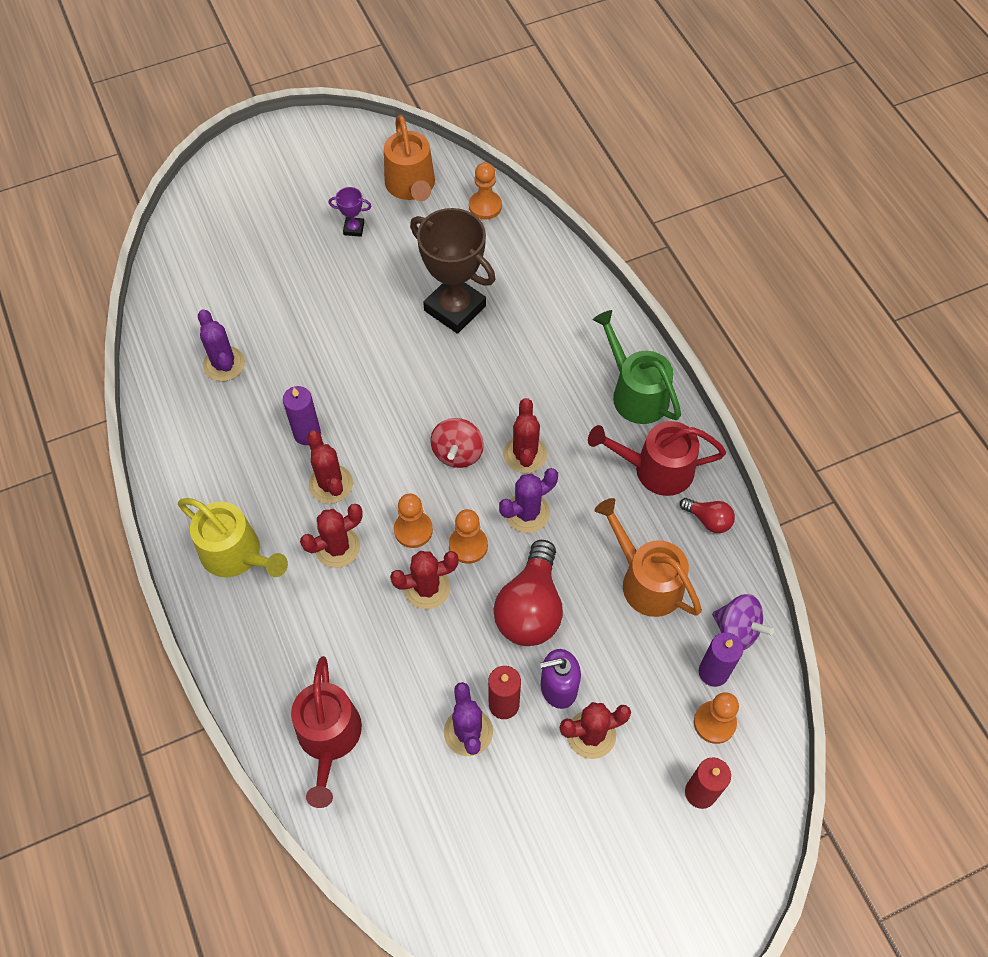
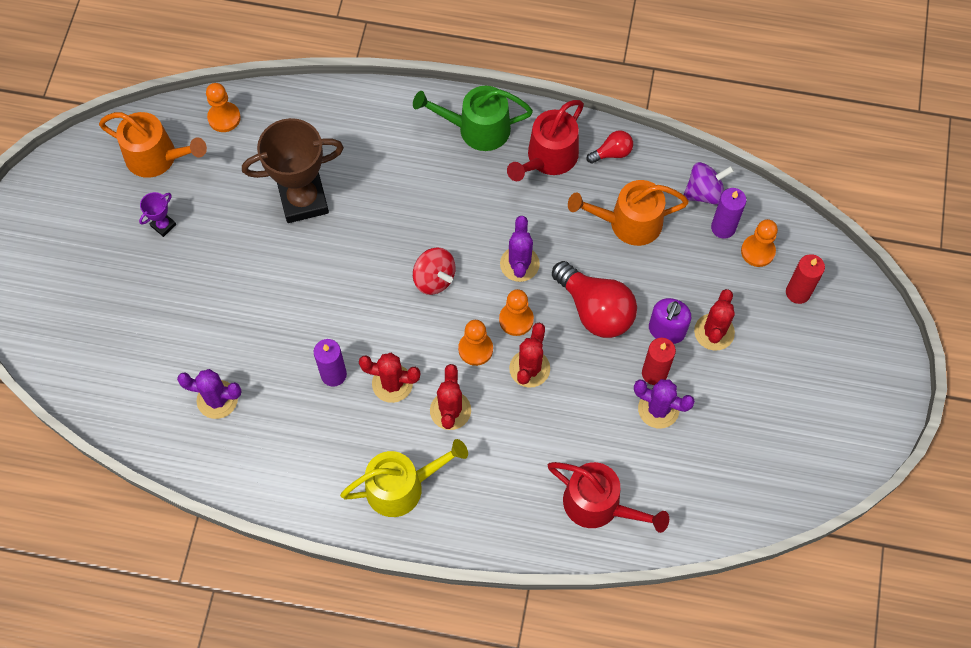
camera: 55 degrees left, 5 degrees up
(525, 454) = (470, 234): red cactus -> none

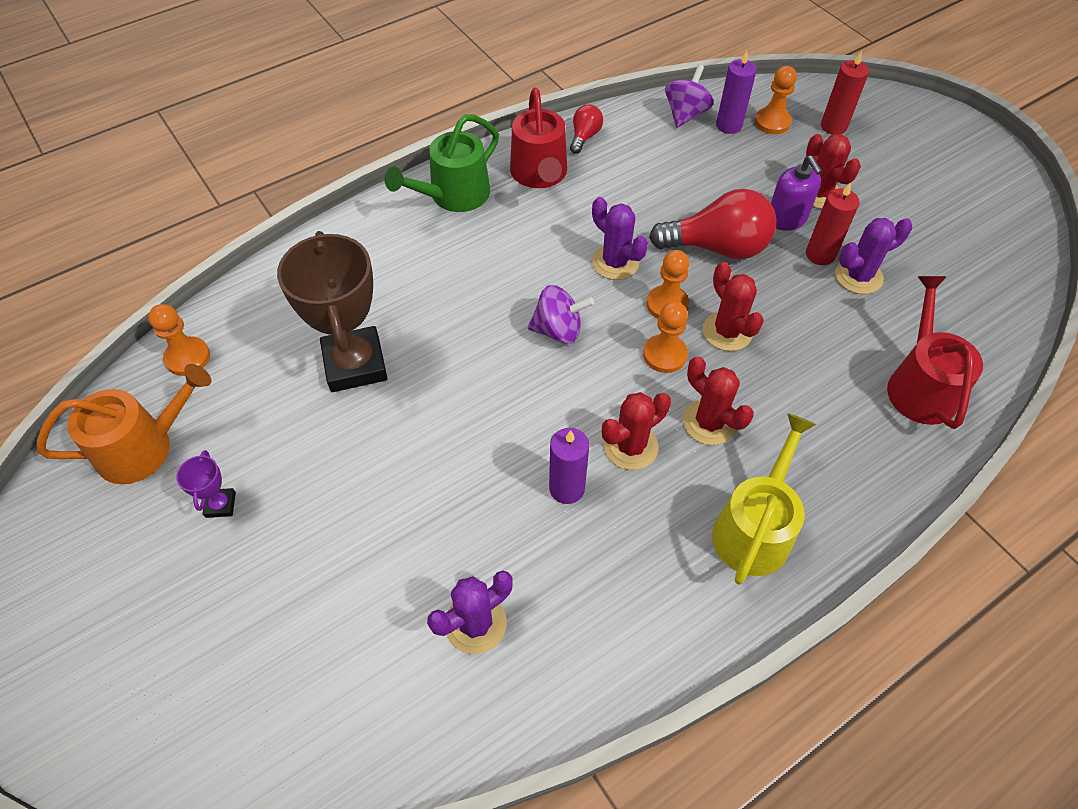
camera: 45 degrees left, 10 degrees down
(303, 200) = (355, 364): brown trophy -> brown trophy turned 45 degrees counterclockwise
(434, 279) = (558, 330): red spinning top -> purple spinning top
(598, 505) = (920, 385): red watering can -> red watering can turned 75 degrees counterclockwise
(629, 223) = (659, 171): orange watering can -> none

